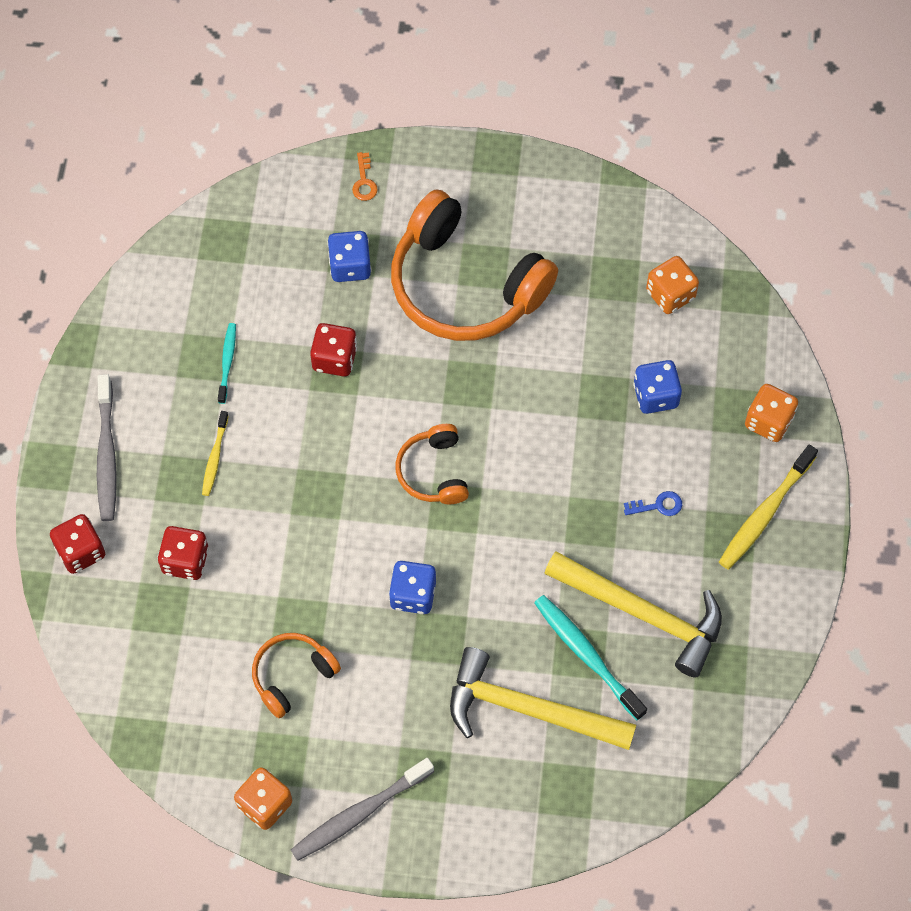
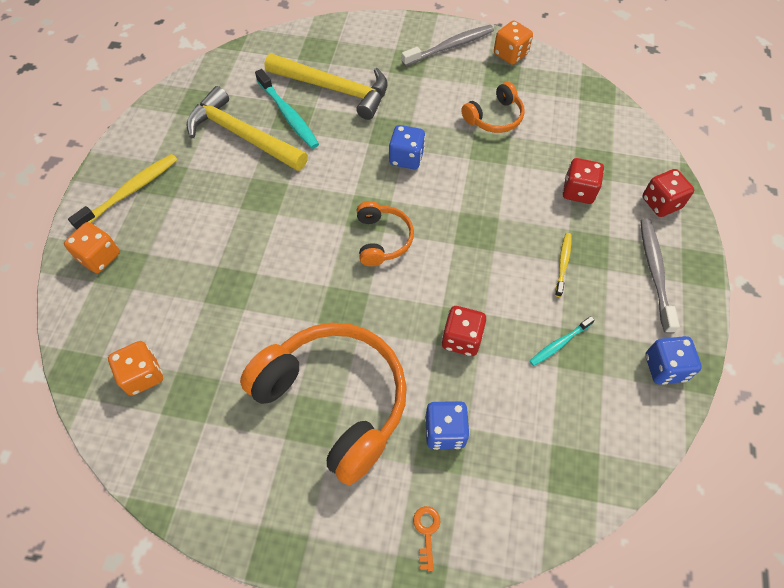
camera: 175 degrees left, 5 degrees down
(227, 362) = (559, 344): turquoise toothbrush -> turquoise toothbrush turned 45 degrees clockwise
(655, 395) = (186, 285): blue dice -> blue dice (665, 368)
(658, 505) = (210, 202): blue key -> none

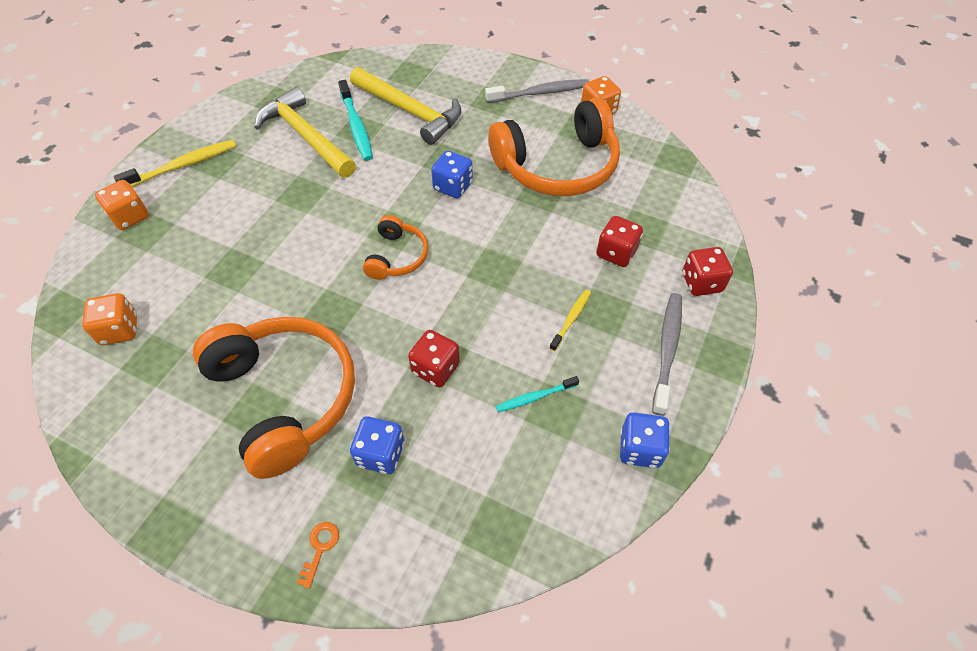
camera: 15 degrees right, 5 degrees down
(494, 117) = (557, 166): orange headphones -> orange headphones, size x2.02

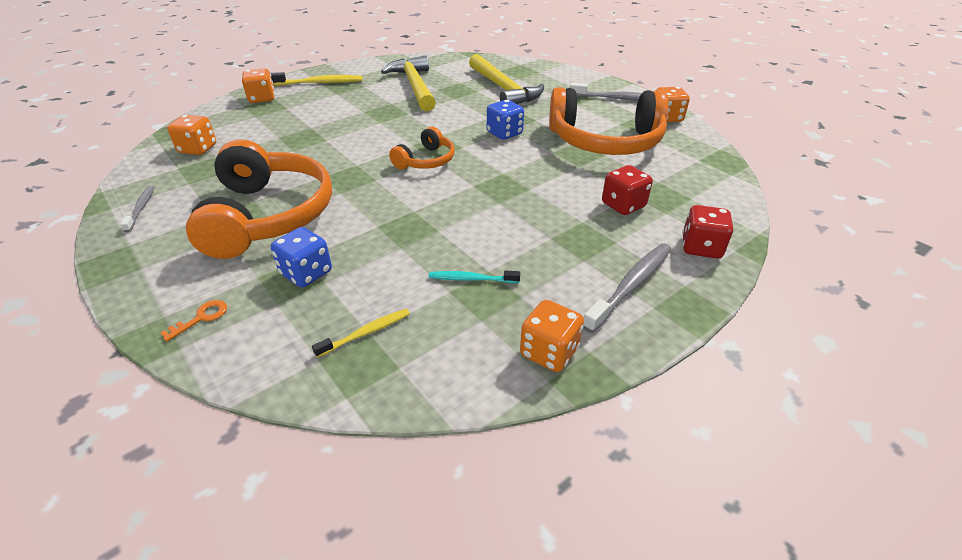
camera: 25 degrees right, 15 degrees down
(131, 443) = (141, 208): none -> grey toothbrush
(356, 126) = (456, 88): turquoise toothbrush -> none
(435, 368) = (399, 234): red dice -> none
(571, 319) = (547, 237): yellow toothbrush -> yellow toothbrush (366, 333)
(640, 449) = (549, 352): blue dice -> orange dice

